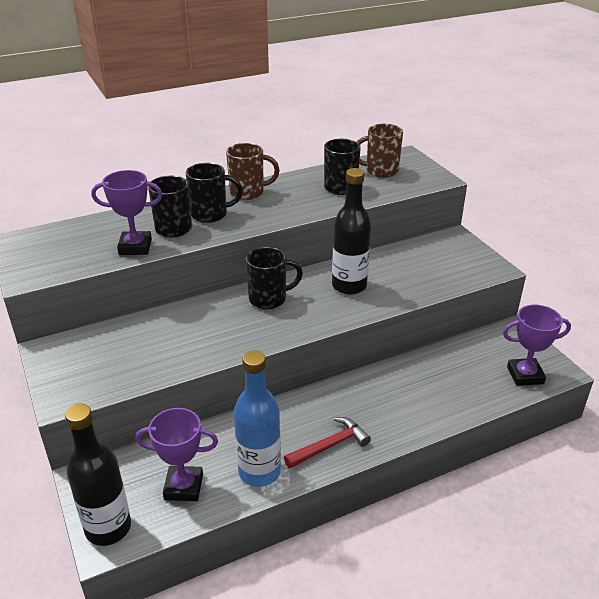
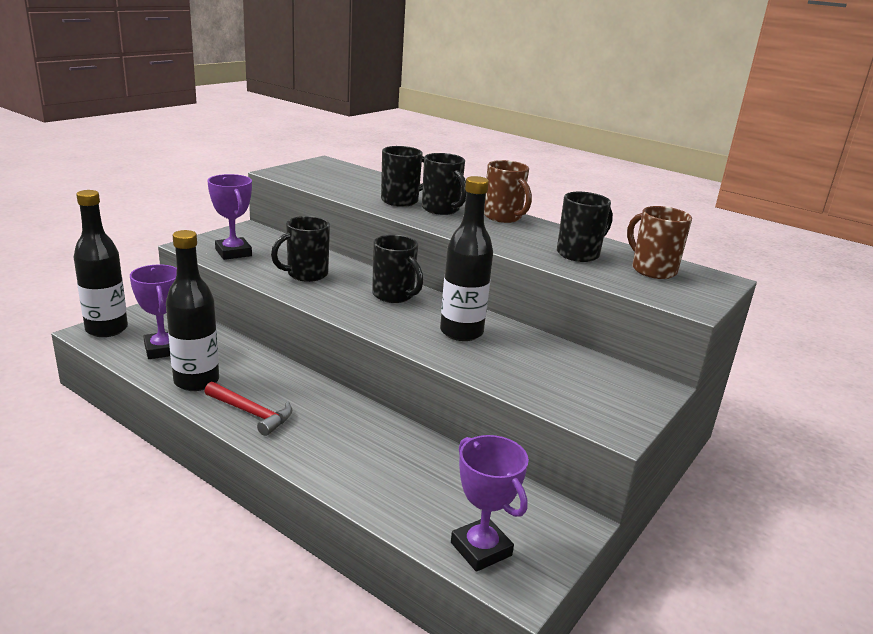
camera: 60 degrees right, 10 degrees down
(135, 247) = (355, 194): purple trophy -> purple trophy (233, 253)
(194, 336) = (306, 274): none -> black mug
(259, 472) = (196, 381): blue bottle -> black bottle

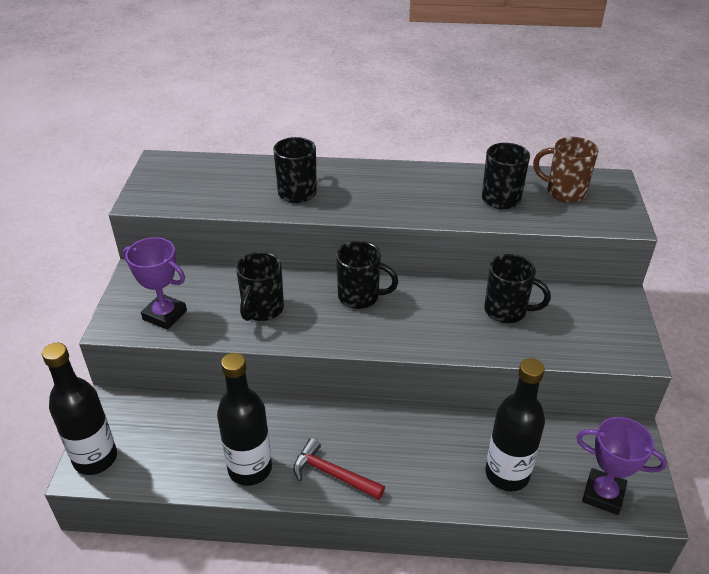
camera: 30 degrees left, 15 degrees up
(163, 349) = (178, 451): purple trophy -> none
(252, 413) = (332, 474): red hammer -> red hammer turned 150 degrees counterclockwise
(441, 210) = (344, 188): black mug -> black mug (507, 311)
(461, 332) = (451, 313): black bottle -> black bottle (507, 474)
(503, 217) = (400, 175): brown mug -> none

